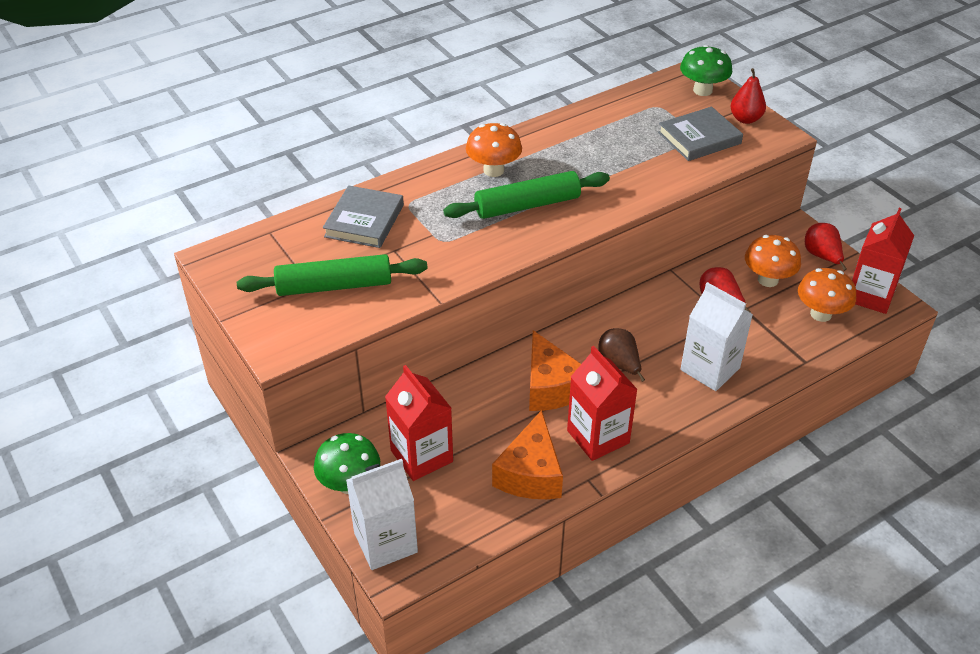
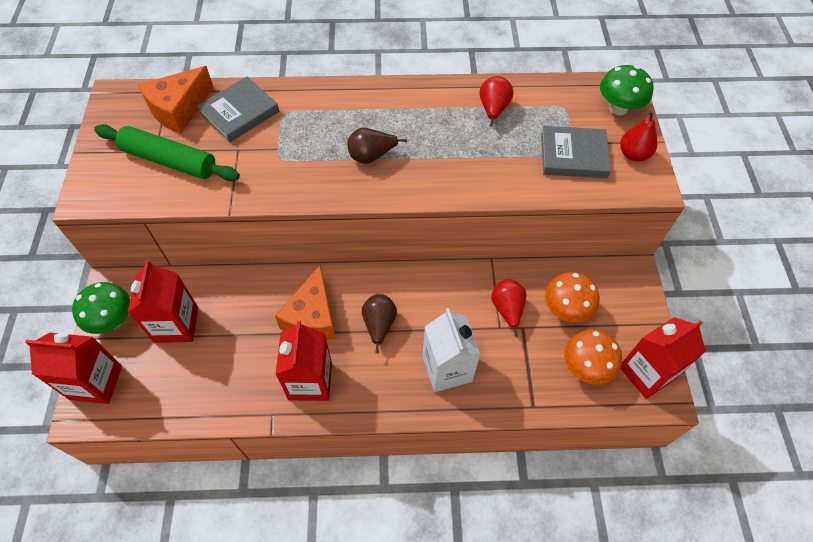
camera: 30 degrees right, 15 degrees up
(385, 542) = (96, 382): white carton -> red carton
(493, 170) = (374, 110): orange mushroom -> none
(527, 205) = (371, 156): green rolling pin -> brown pear
(531, 473) = (236, 384): orange cheese -> orange cheese (179, 109)
(822, 256) = (633, 311): red pear -> red pear (493, 109)

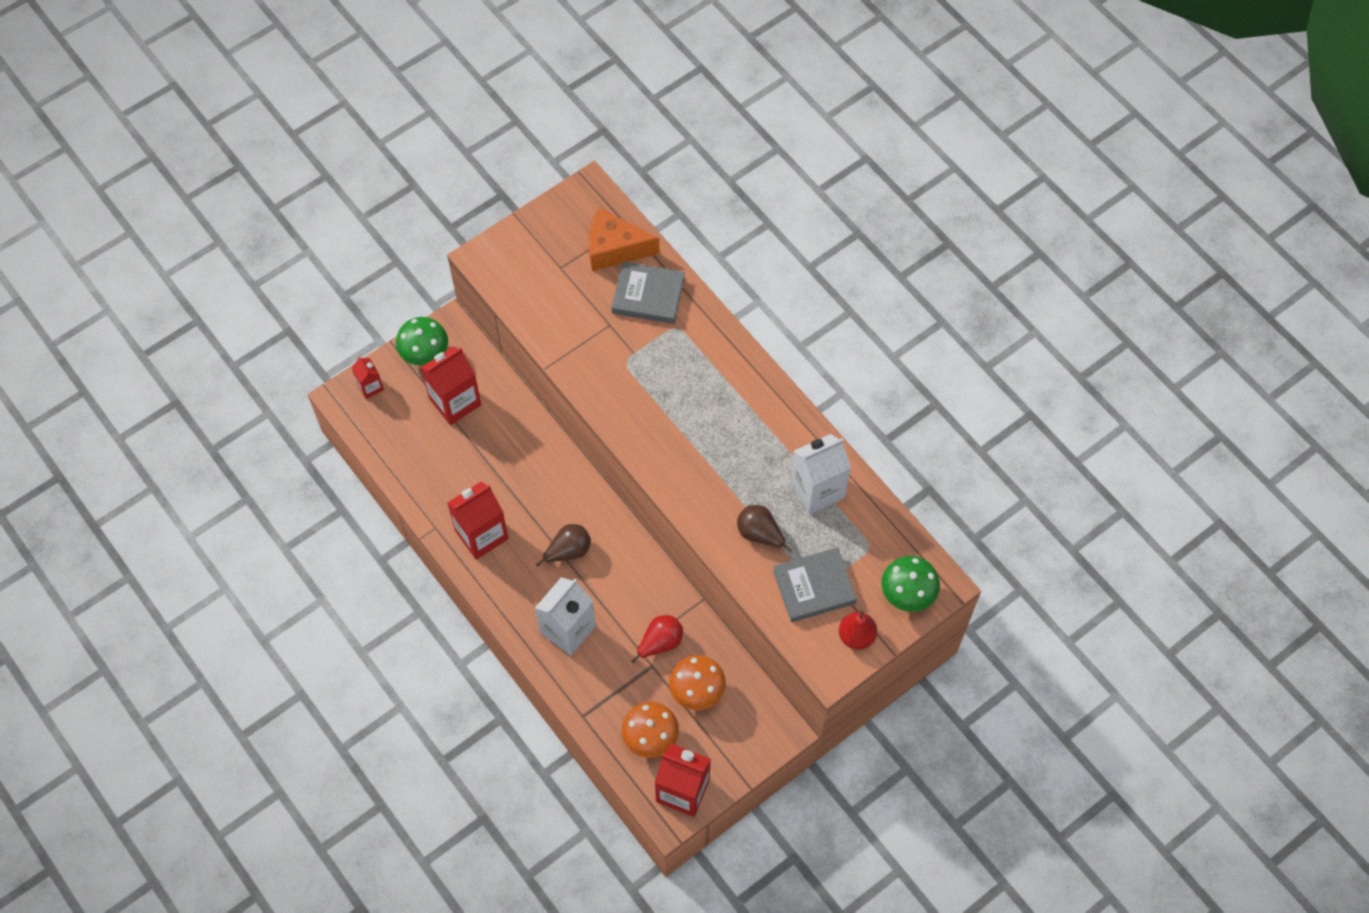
camera: 55 degrees right, 5 degrees up
(96, 382) = (370, 387): red carton -> red carton, size x0.53
(169, 161) = (559, 286): green rolling pin -> none
(312, 316) = (537, 495): orange cheese -> none
(371, 156) = (683, 428): brown pear -> brown pear (759, 534)
(493, 109) = (817, 489): red pear -> white carton
(573, 155) = (814, 587): grey book -> grey book turned 75 degrees counterclockwise

